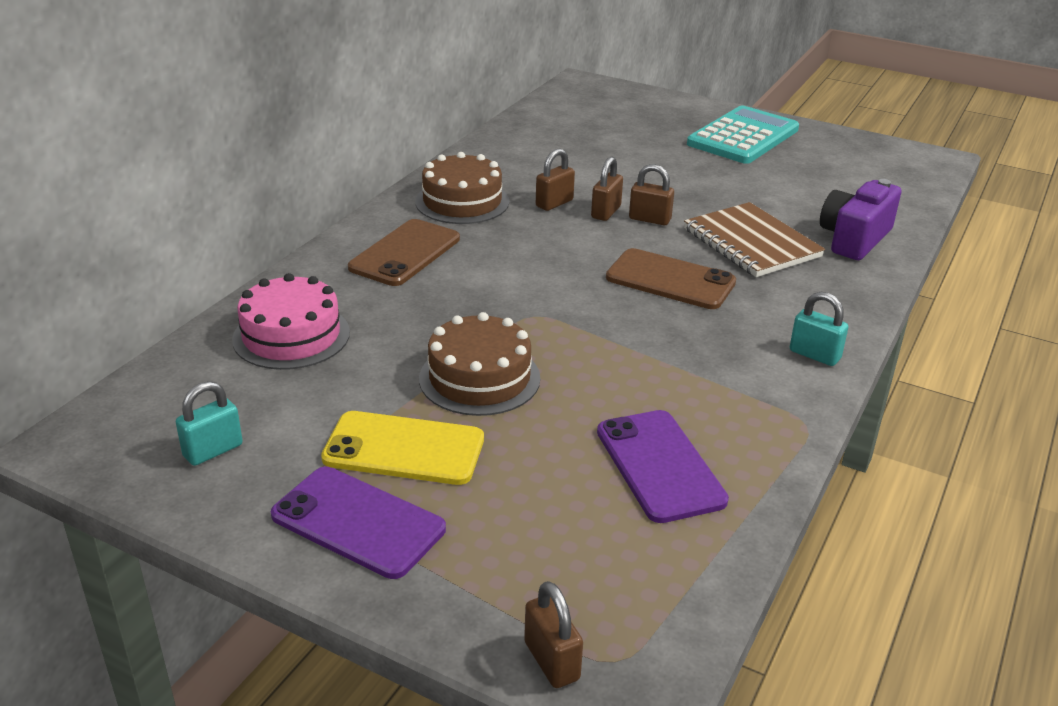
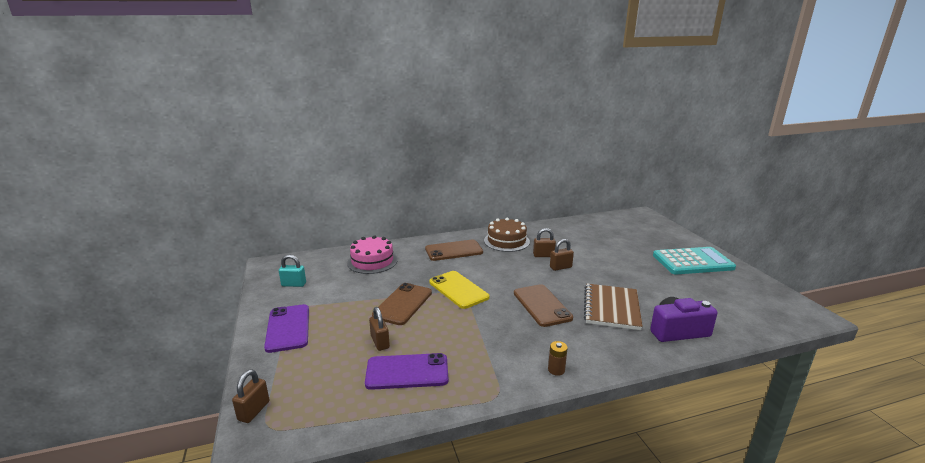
camera: 45 degrees right, 10 degrees down
(404, 449) = (339, 313): yellow phone -> yellow phone (458, 290)
(479, 378) = (403, 304): brown cake -> brown phone
(649, 219) = (576, 278): brown padlock -> brown padlock (380, 342)
(659, 466) = (407, 372): purple phone -> purple phone turned 60 degrees clockwise
(814, 355) = (556, 370): turquoise padlock -> brown battery

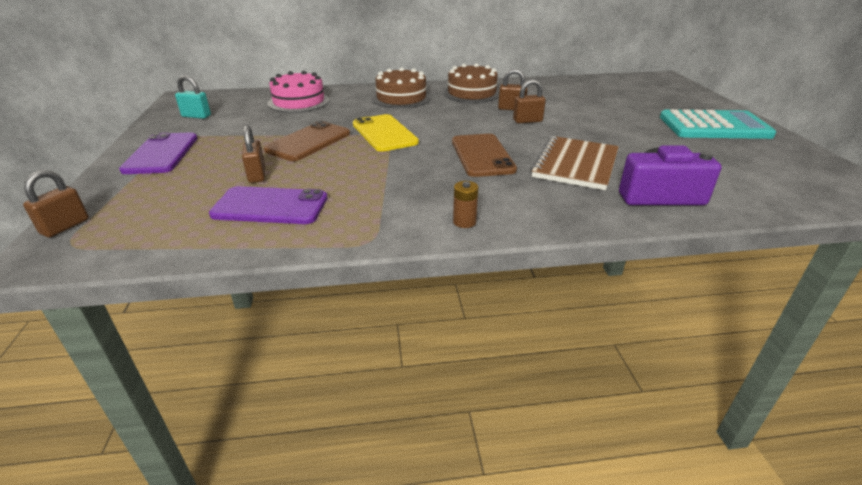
camera: 10 degrees right, 10 degrees up
(454, 251) = (401, 98): brown phone -> brown cake

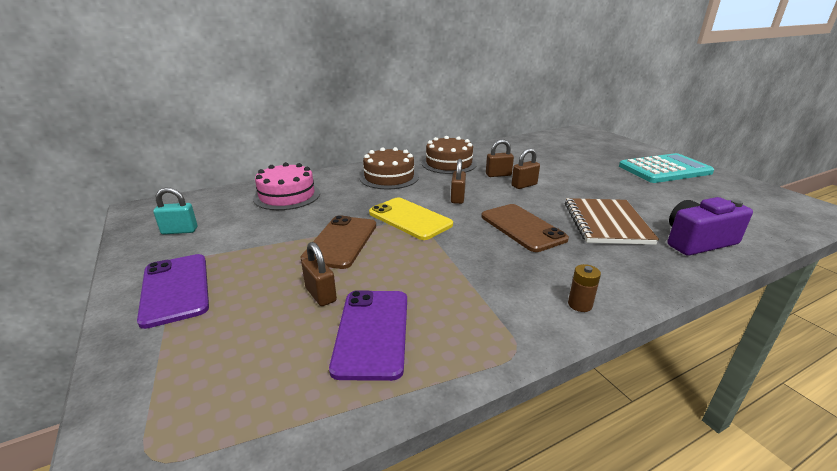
camera: 20 degrees left, 5 degrees down
(65, 226) = (121, 432): brown padlock -> brown padlock (457, 198)
(270, 206) = (372, 332): purple phone -> purple phone turned 75 degrees counterclockwise

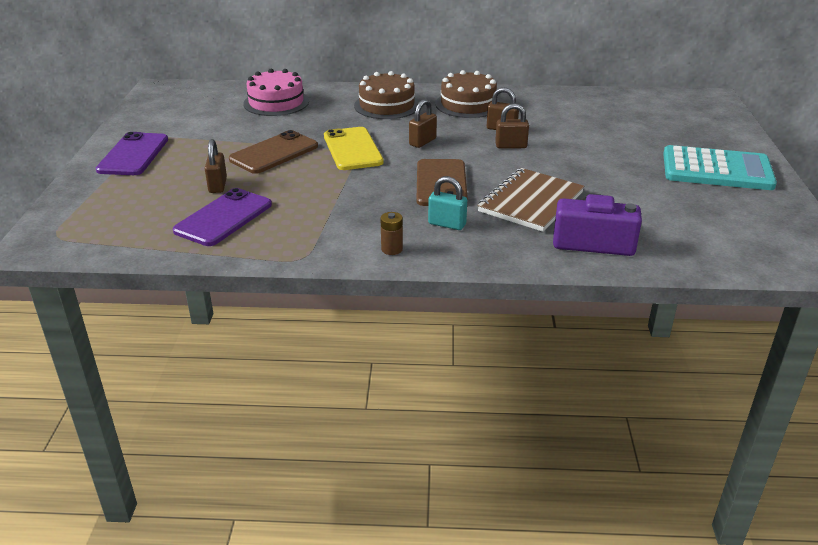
camera: 30 degrees right, 5 degrees up
(179, 231) = (170, 113): turquoise padlock -> turquoise padlock (447, 224)

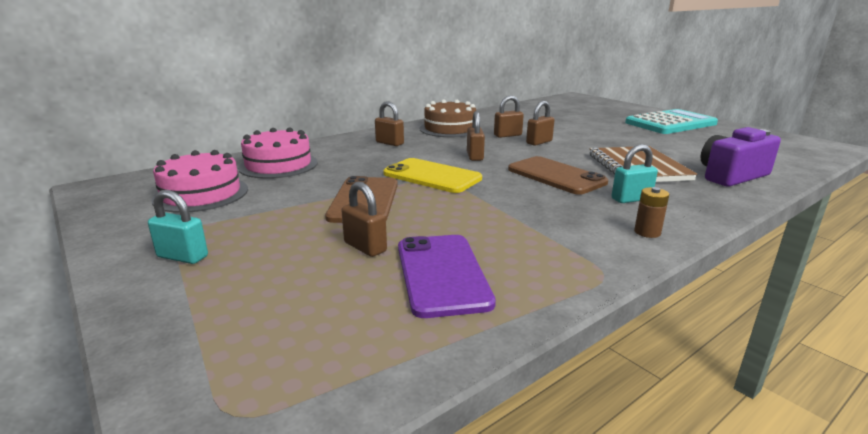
camera: 40 degrees left, 10 degrees down
(133, 155) = (182, 257): purple phone -> turquoise padlock
(199, 113) = (201, 194): none -> pink cake
(387, 105) = (389, 143): brown cake -> brown padlock

